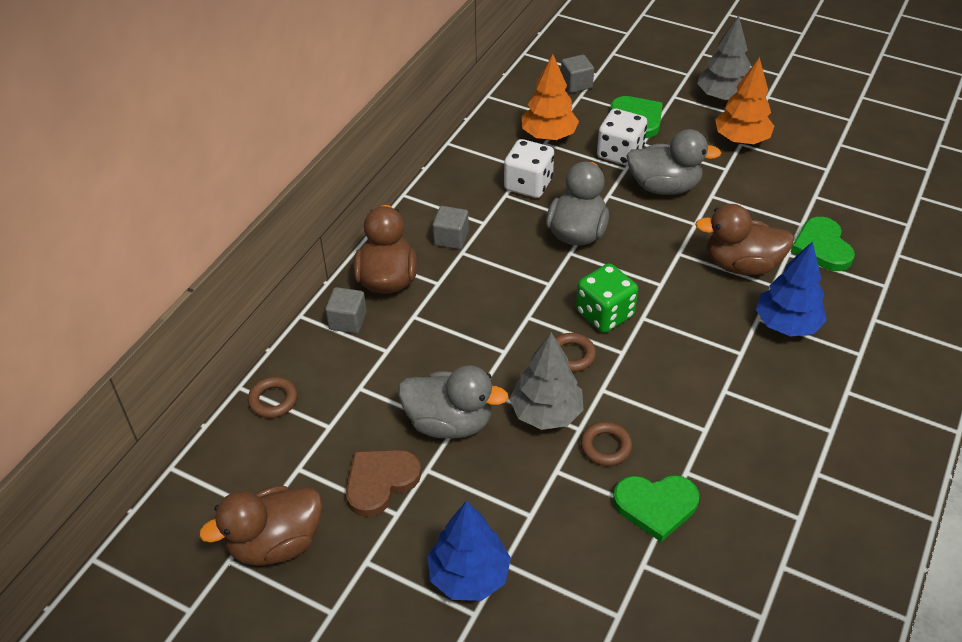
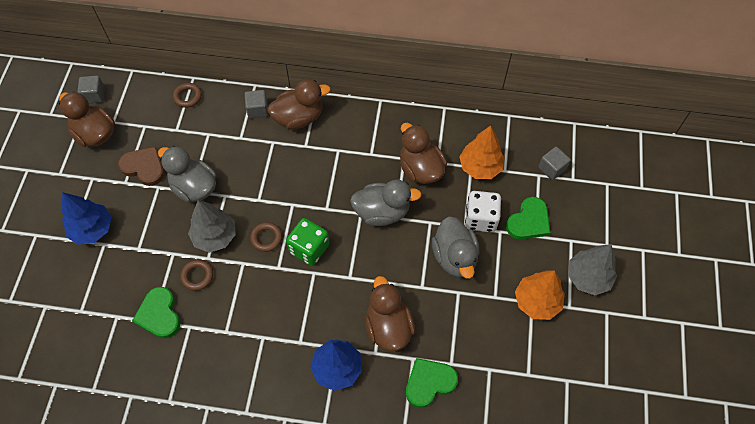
camera: 70 degrees right, 15 degrees up
(449, 422) = (194, 187): grey duck -> grey duck turned 135 degrees clockwise
(451, 238) = (348, 140): grey cube -> grey cube (94, 95)
(528, 184) = (420, 169): white dice -> brown duck

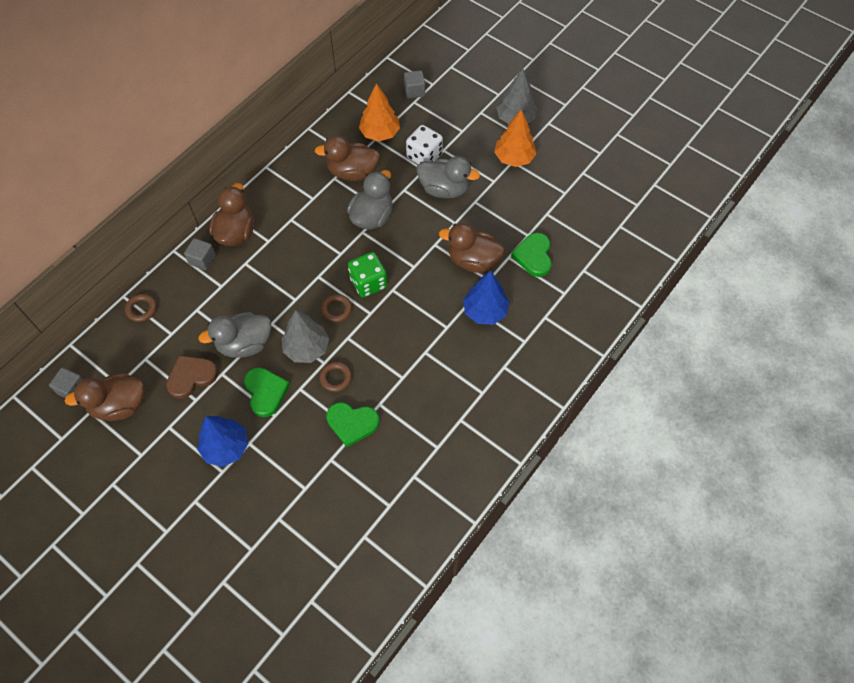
camera: 60 degrees left, 0 degrees up
(529, 221) = (447, 128): green heart -> green heart (265, 392)

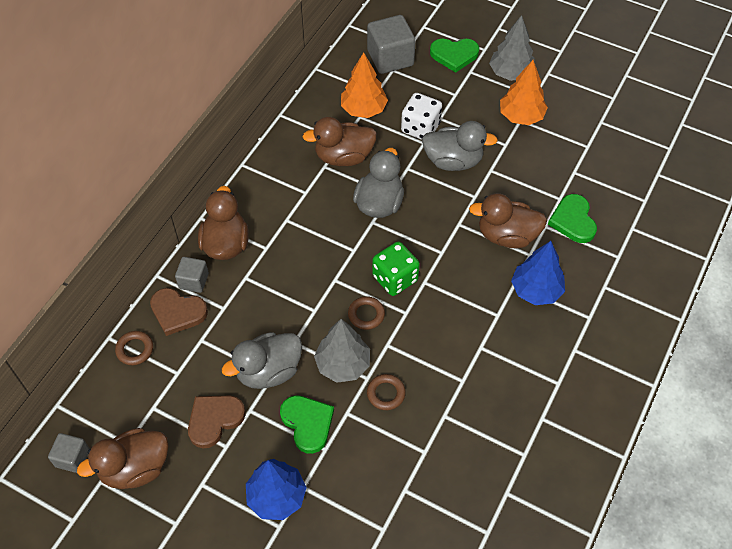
camera: 10 degrees left, 5 degrees down
(183, 284) = (177, 312): none -> brown heart
(352, 423) = (419, 443): green heart -> green heart (454, 55)
(414, 91) = (390, 58): grey cube -> grey cube, size x1.78

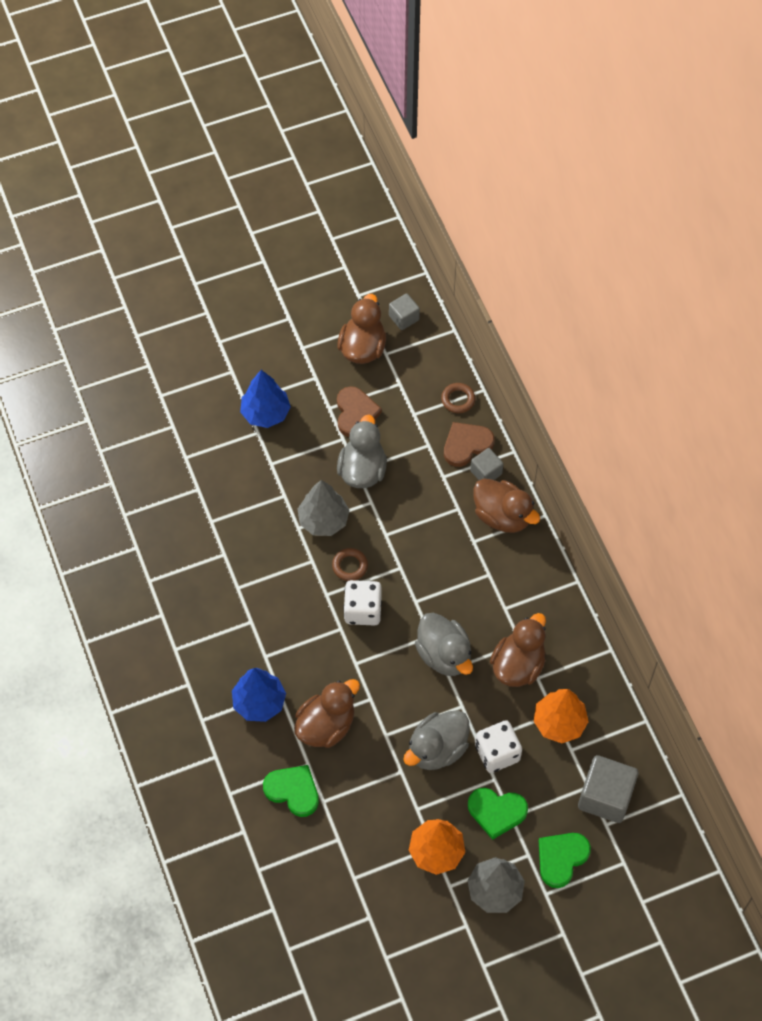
camera: 130 degrees right, 5 degrees up
(307, 423) = (299, 466): green heart -> green heart (496, 812)
(386, 393) = (275, 530): brown ring -> none
(395, 278) = (363, 610): green dice -> white dice

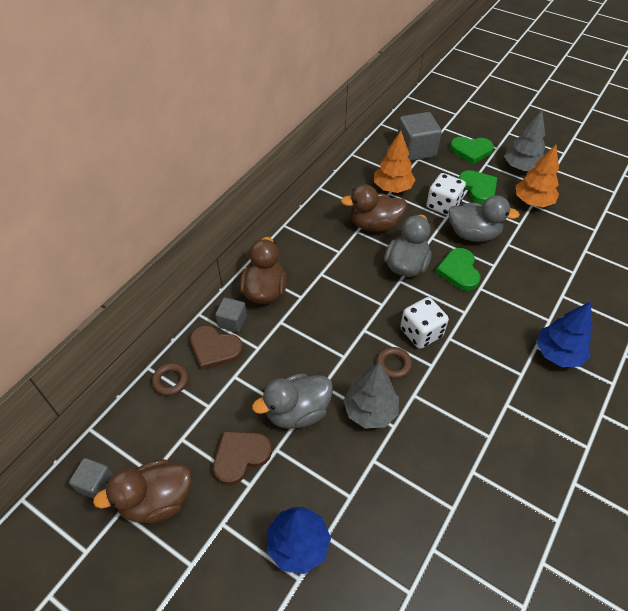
camera: 125 degrees left, 10 degrees down
(293, 791) = (588, 292): green heart -> green heart (459, 271)
(326, 725) = (526, 301): brown duck -> none

